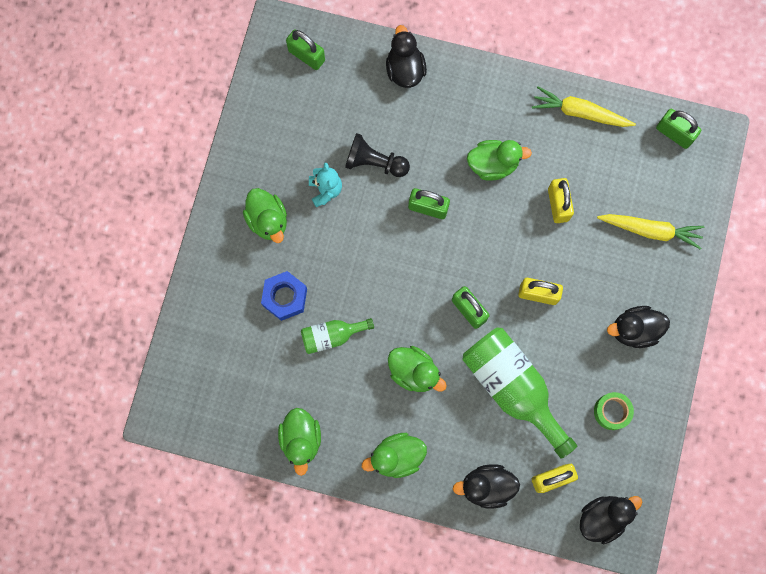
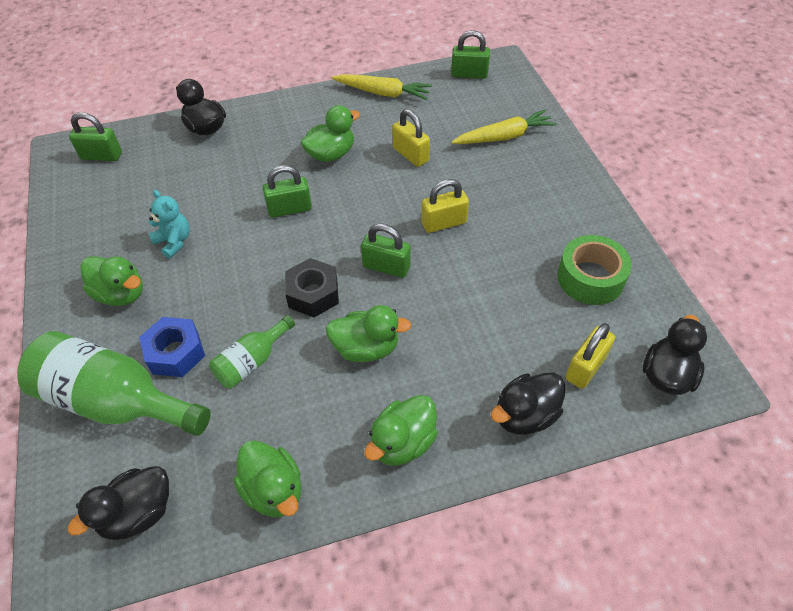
camera: 30 degrees left, 25 degrees down
(374, 162) = (214, 200): black pawn -> none
(402, 303) = (313, 294): none -> black nut
(512, 387) = (479, 308): green bottle -> green bottle (116, 401)
(580, 113) = (382, 93): yellow carrot -> yellow carrot turned 150 degrees counterclockwise
(612, 411) = (590, 278): green tape -> green tape, size x1.54
(634, 330) = (552, 207): black duck -> black duck (138, 513)

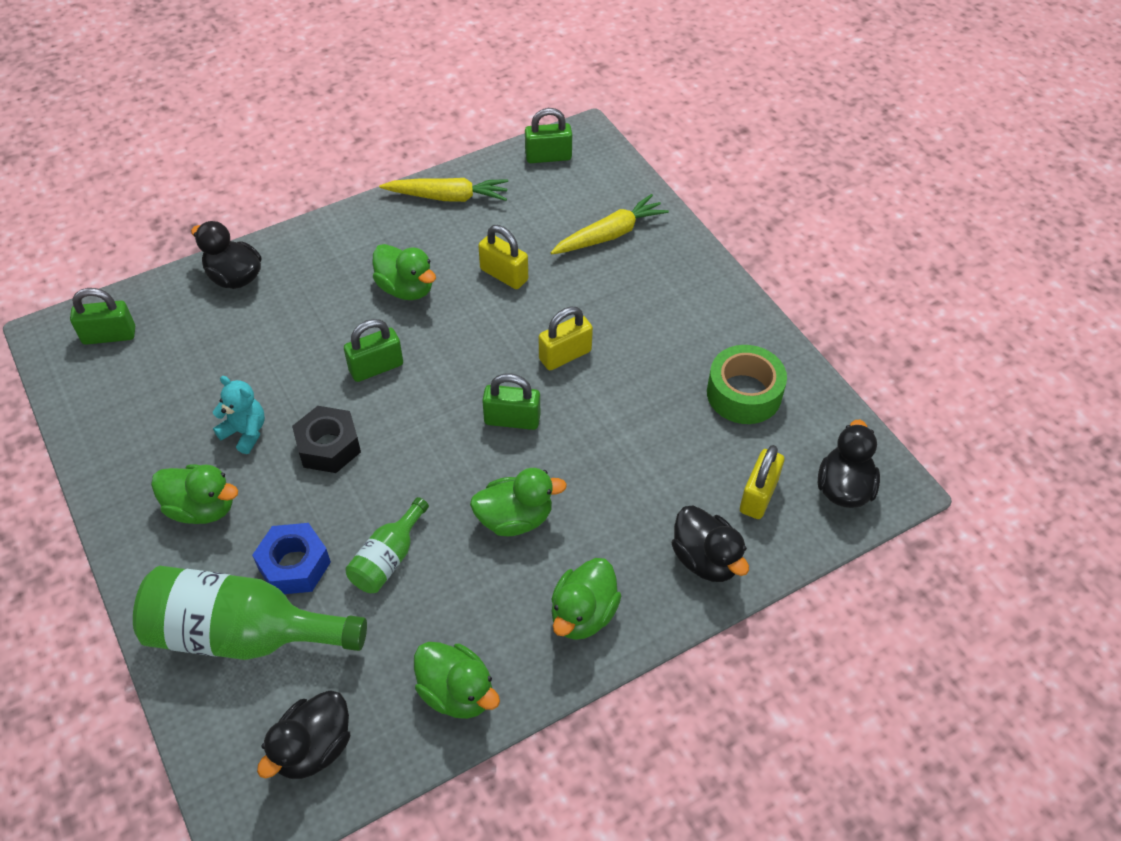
camera: 15 degrees left, 0 degrees up
(313, 294) = (435, 467): black nut -> black nut (328, 446)
(331, 154) = (406, 289): green duck -> green duck turned 90 degrees clockwise
(525, 415) = (706, 559): black duck -> black duck turned 75 degrees counterclockwise

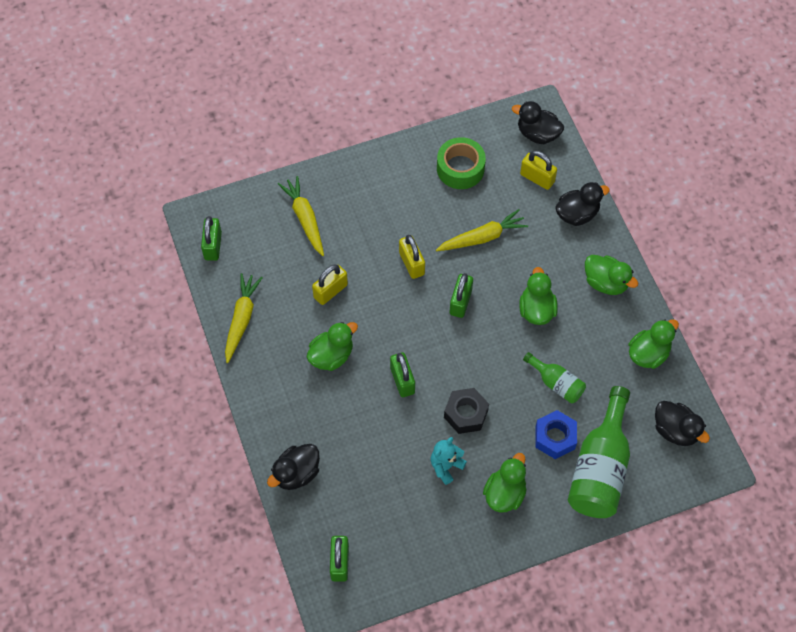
camera: 80 degrees left, 10 degrees up
(628, 434) = (482, 237): none -> yellow carrot

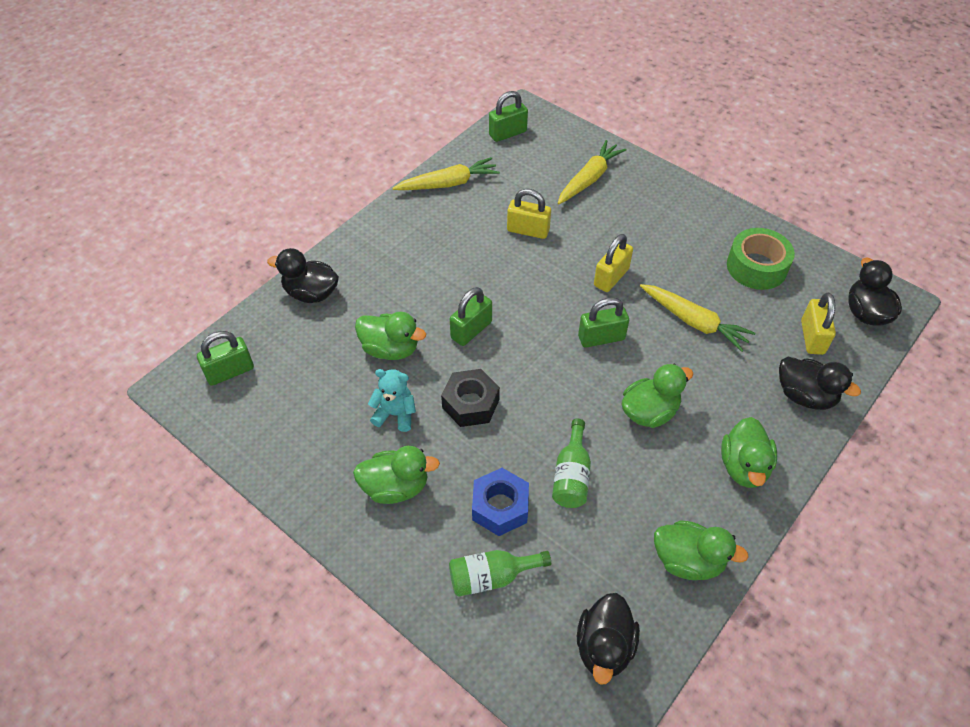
camera: 60 degrees right, 10 degrees down
(331, 356) = (458, 262): green duck -> green duck (390, 349)
(600, 468) = (491, 577): green bottle -> green bottle, size x0.52

